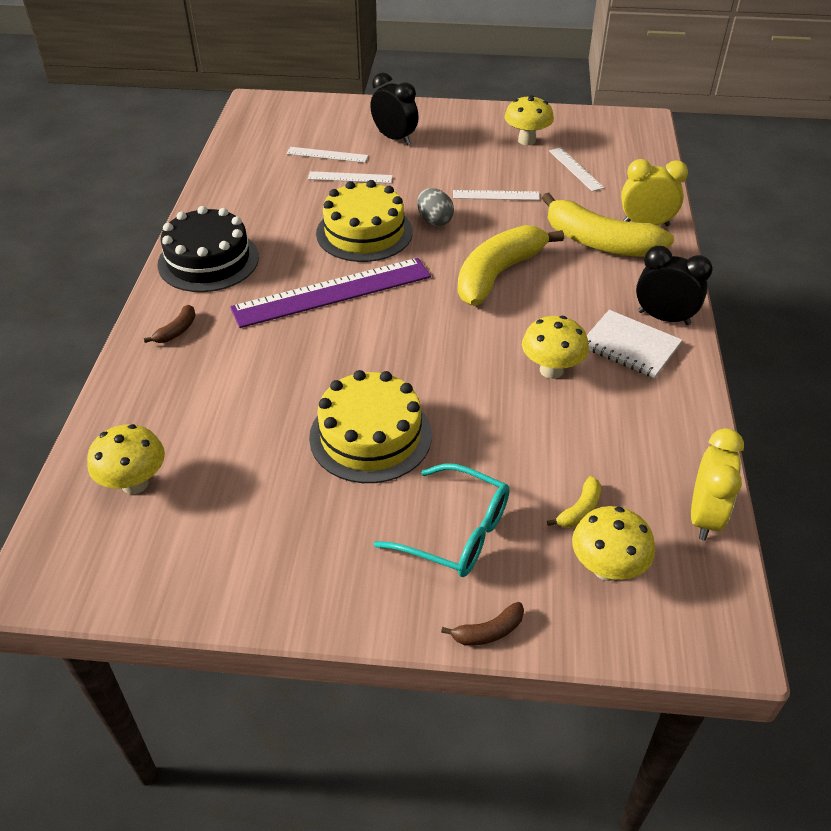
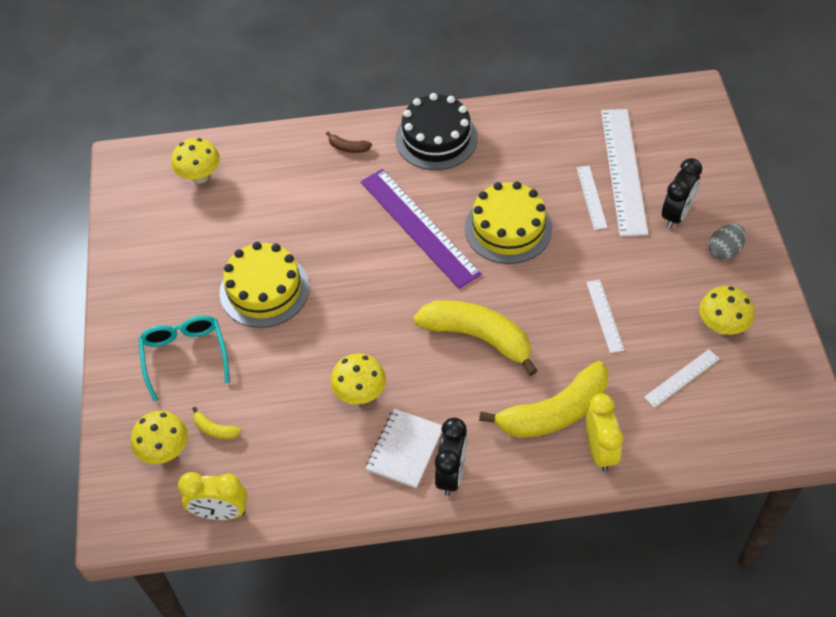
camera: 80 degrees right, 10 degrees up
(327, 155) = (623, 170): white ruler -> white ruler, size x2.06
(434, 221) = (544, 275): grey egg -> grey egg (724, 250)
(455, 531) = (185, 357): turquoise glasses -> turquoise glasses turned 150 degrees clockwise
(488, 631) = (109, 389): brown banana -> none
(599, 242) = (553, 412): yellow banana -> yellow banana turned 135 degrees counterclockwise

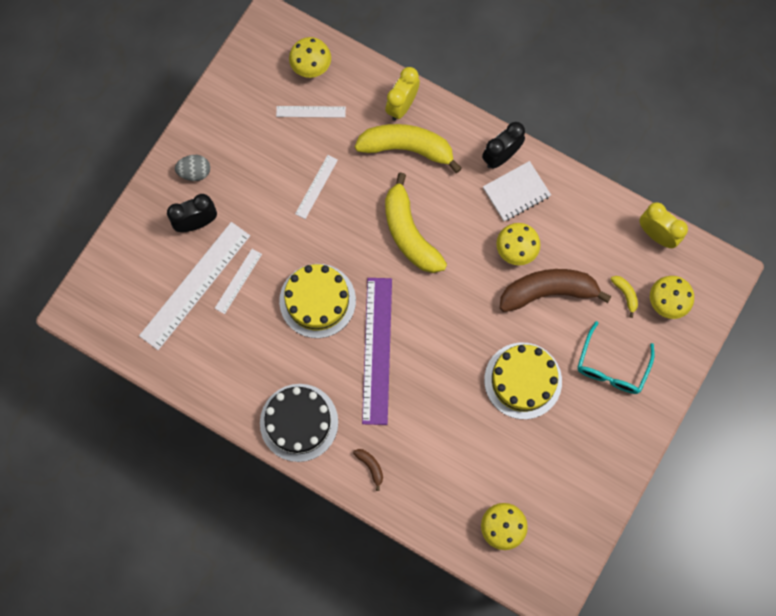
camera: 145 degrees left, 20 degrees up
(297, 379) = (548, 291): none -> brown banana
(721, 326) = (253, 124): yellow mushroom -> yellow mushroom (311, 67)

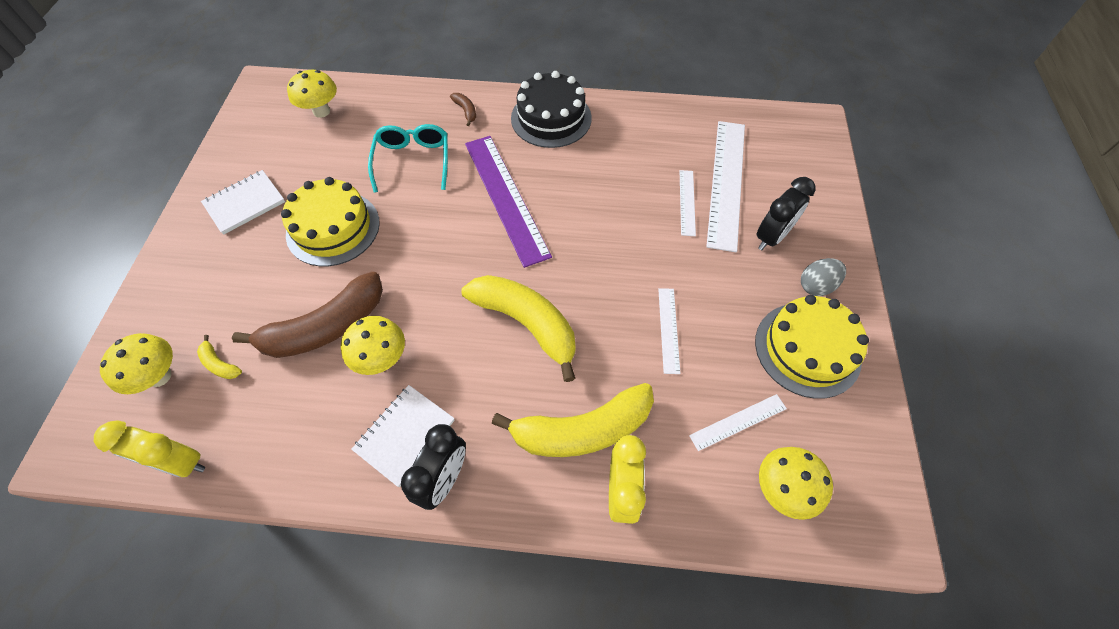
camera: 155 degrees right, 15 degrees down
(317, 300) = (593, 216): yellow cake -> yellow cake (807, 349)
(370, 466) = (466, 111): brown banana -> brown banana turned 150 degrees counterclockwise
(588, 439) = (245, 203): none -> white notebook
(612, 366) = (227, 279): turquoise glasses -> turquoise glasses (413, 162)

